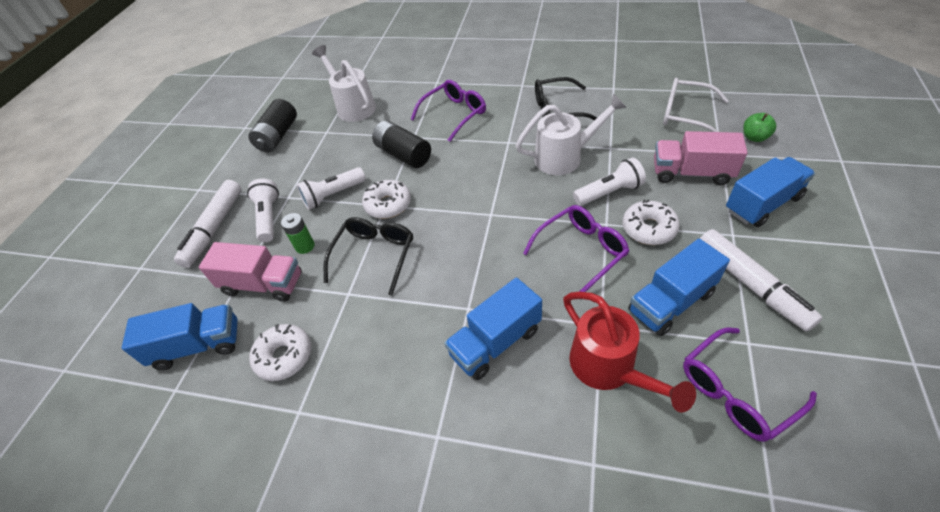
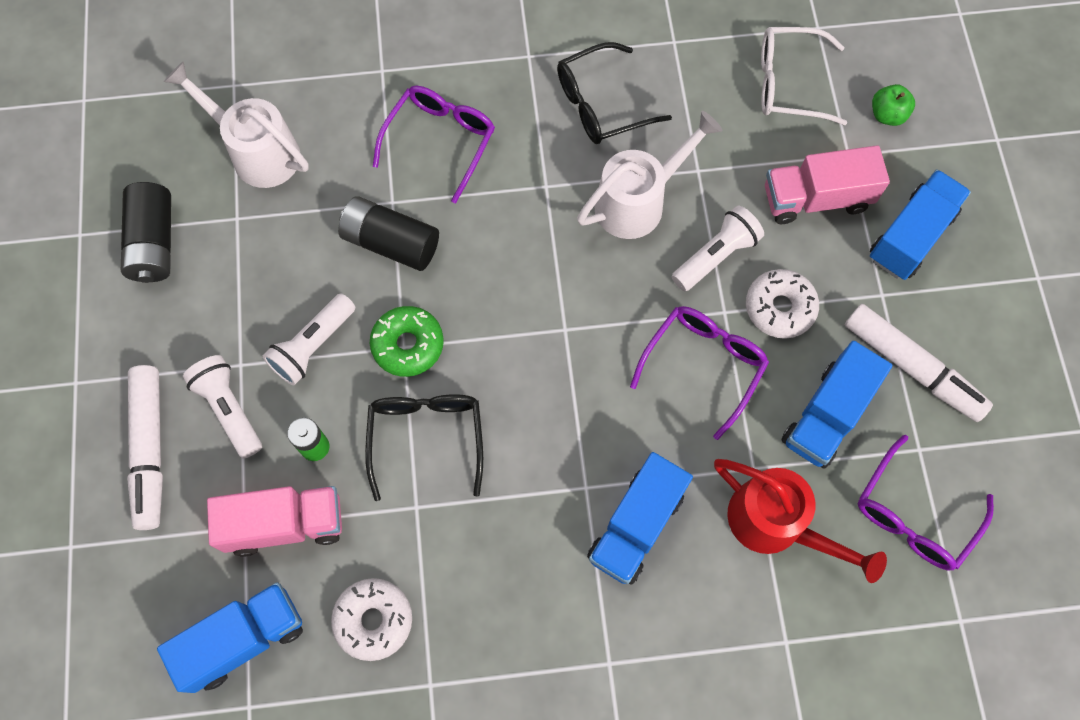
camera: 25 degrees left, 20 degrees up
(388, 205) = (408, 345): white donut -> green donut

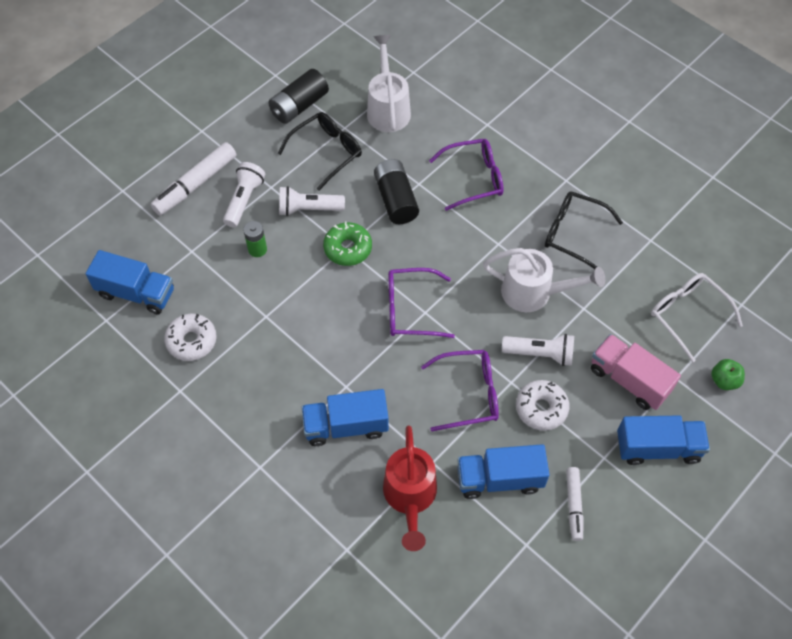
camera: 50 degrees right, 10 degrees down
(285, 524) = (207, 267): pink truck -> none
(426, 439) = (305, 294): black glasses -> black glasses (326, 153)
(912, 367) = (573, 505): white marker -> white marker, size x0.61
(914, 514) = (483, 569): purple glasses -> purple glasses (411, 309)

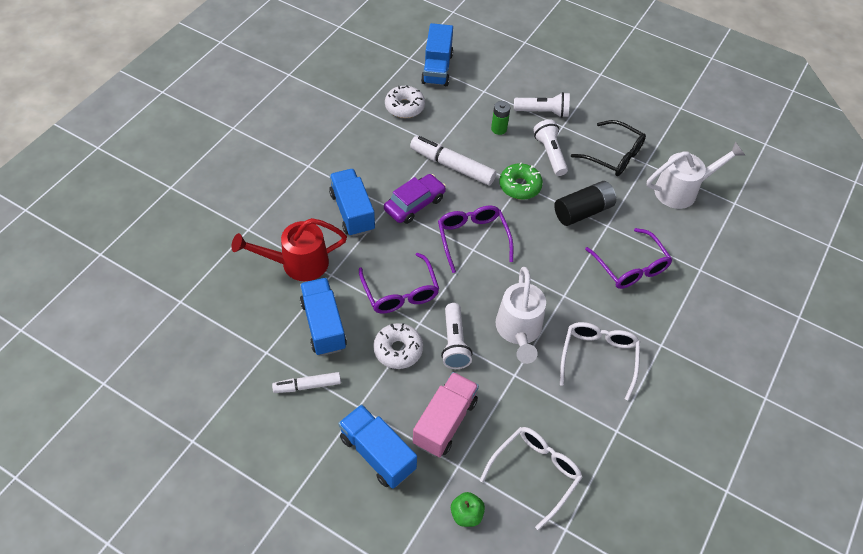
camera: 75 degrees right, 5 degrees down
(195, 184) = (546, 81): white marker -> white marker (452, 166)
(299, 106) = (655, 129): black battery -> none
(349, 358) = (414, 204): none -> purple car
(574, 234) = (598, 359): black glasses -> white glasses
(657, 448) = (377, 453): blue truck -> blue truck turned 150 degrees clockwise

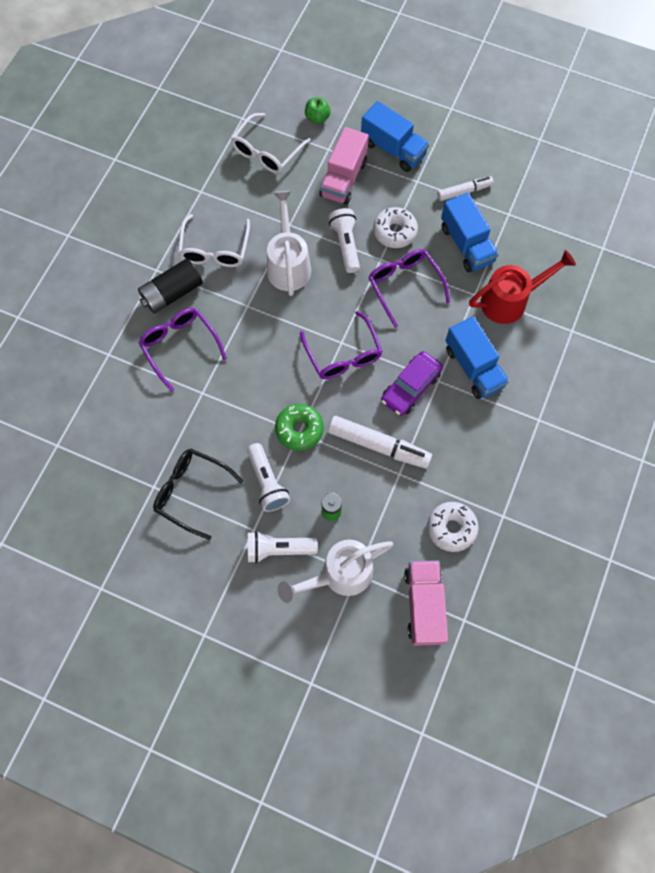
camera: 175 degrees right, 15 degrees up
(437, 68) = (423, 605): blue truck -> pink truck
(583, 211) = (228, 407): black battery -> black battery (172, 293)
(682, 190) = (115, 453): white watering can -> white watering can (340, 574)

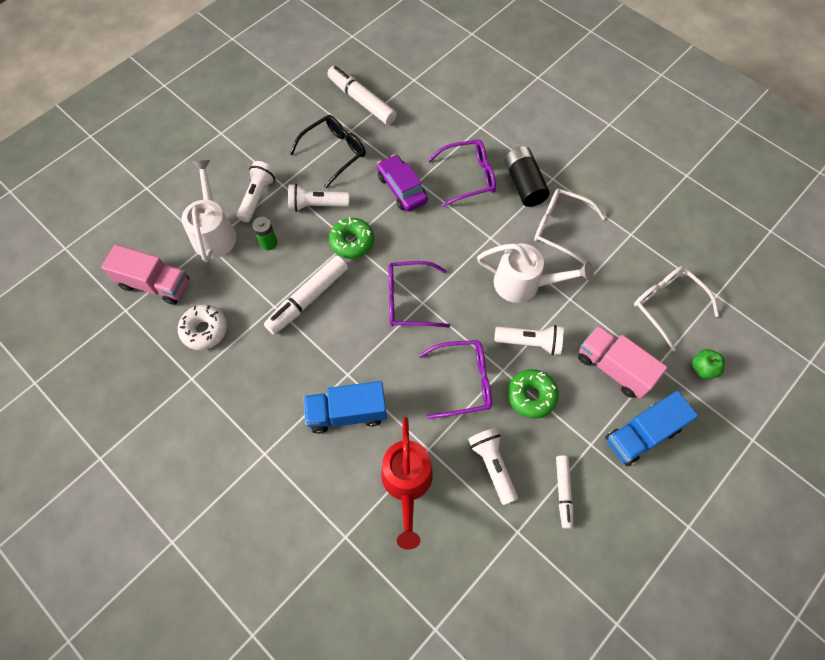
camera: 110 degrees right, 5 degrees down
(106, 491) = (361, 101): none -> white marker
(394, 232) = (531, 396): white donut -> green donut
(410, 387) = (351, 346): purple car -> purple car (402, 188)
(466, 244) = (492, 466): blue truck -> white flashlight

